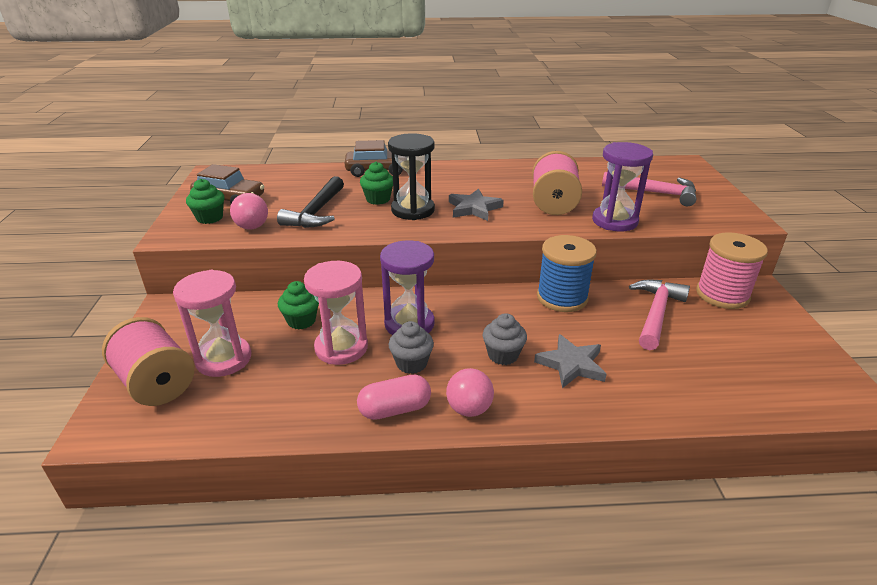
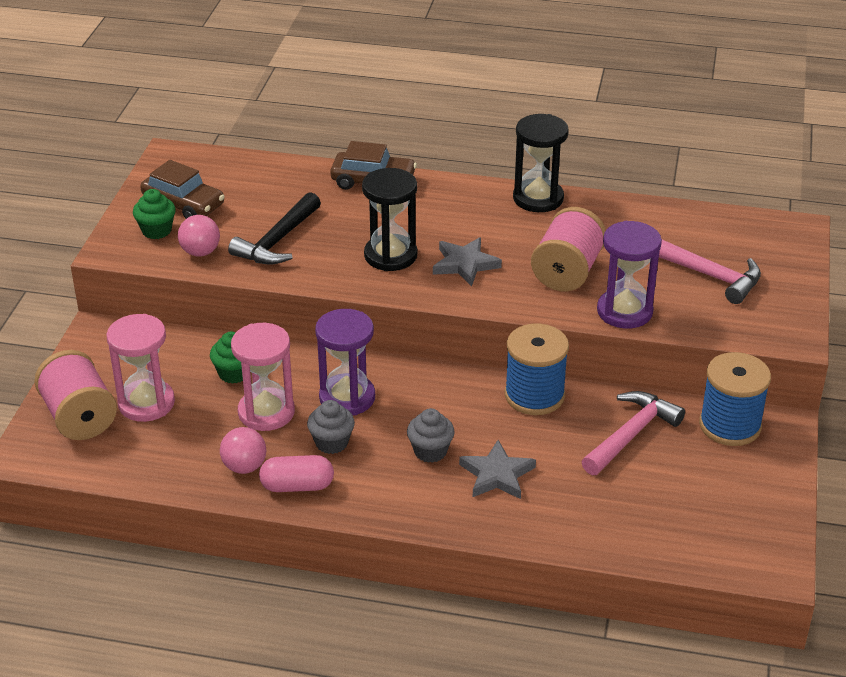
camera: 15 degrees right, 5 degrees up
(378, 199) = (356, 231): green cupcake -> none
(469, 409) = (368, 499): pink ball -> pink ball (244, 467)
(502, 166) = (538, 198): none -> black hourglass
(722, 295) = (730, 425): pink spool -> blue spool

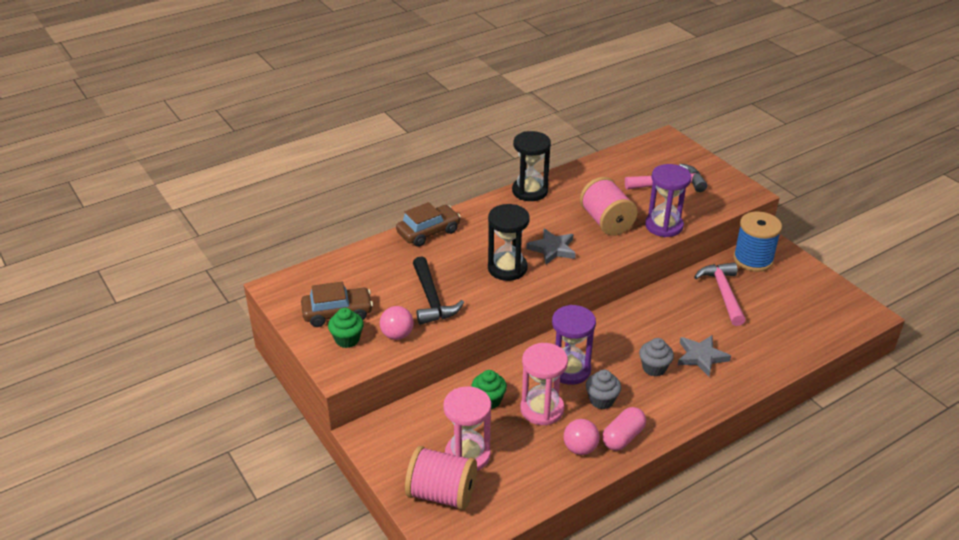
camera: 45 degrees left, 0 degrees up
(534, 395) = (653, 303): blue spool -> none

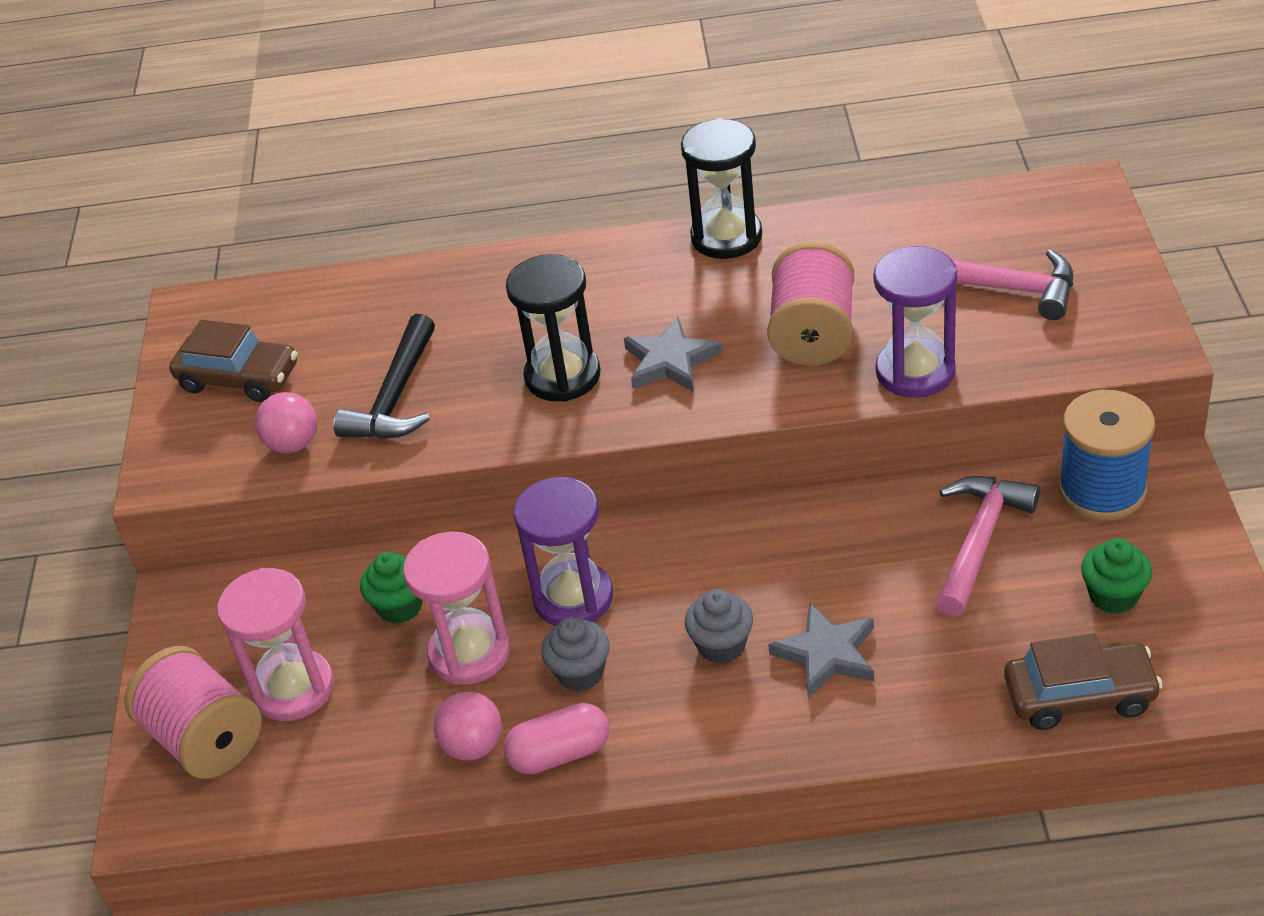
camera: 35 degrees right, 5 degrees up
(347, 339) = (216, 428): green cupcake -> green cupcake (1113, 596)
(428, 232) = (491, 272): brown car -> brown car (1080, 696)

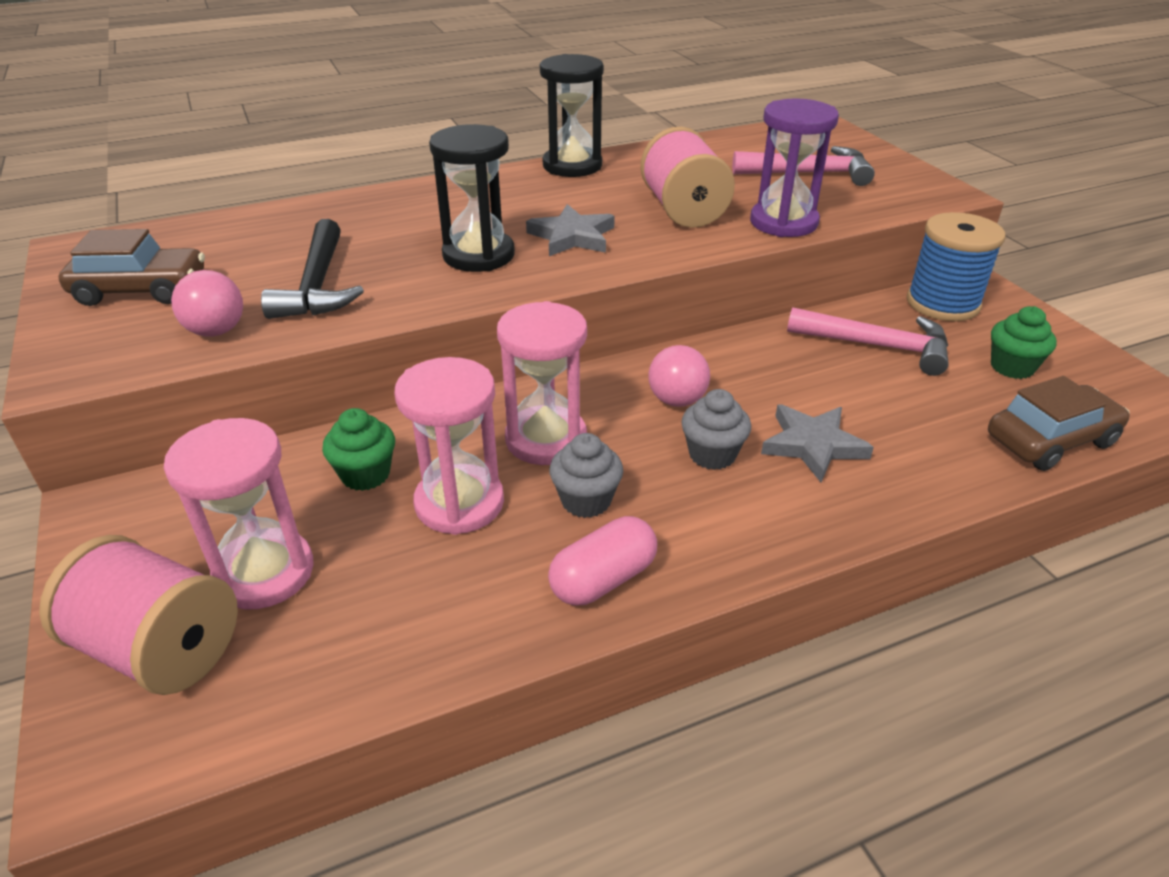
camera: 25 degrees left, 5 degrees down
(473, 746) = (502, 591): pink ball -> pink ball (677, 400)
(573, 598) = (546, 439): purple hourglass -> pink hourglass
(980, 541) = (878, 346): pink hammer -> pink hammer turned 105 degrees clockwise

